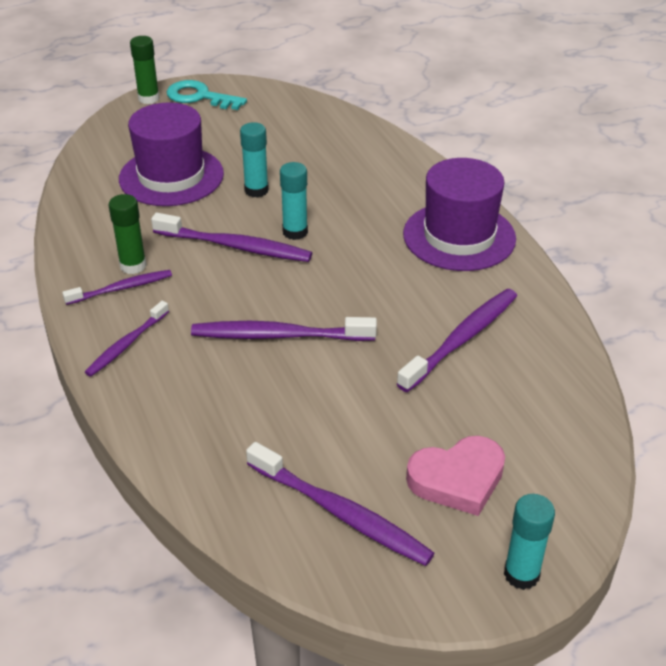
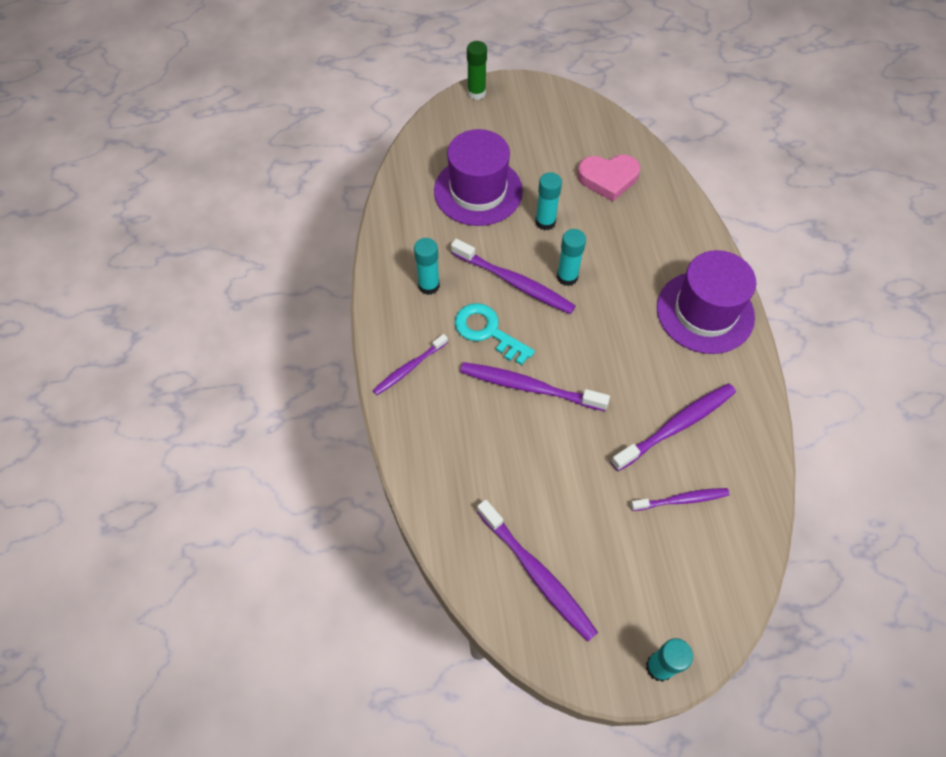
camera: 15 degrees right, 20 degrees up
(121, 288) = (415, 308): purple toothbrush -> purple toothbrush (681, 500)
(133, 266) = (429, 286): green glue stick -> turquoise glue stick
(199, 97) = (520, 99): turquoise key -> turquoise key (487, 331)
(457, 479) = (634, 566): pink heart -> pink heart (608, 179)

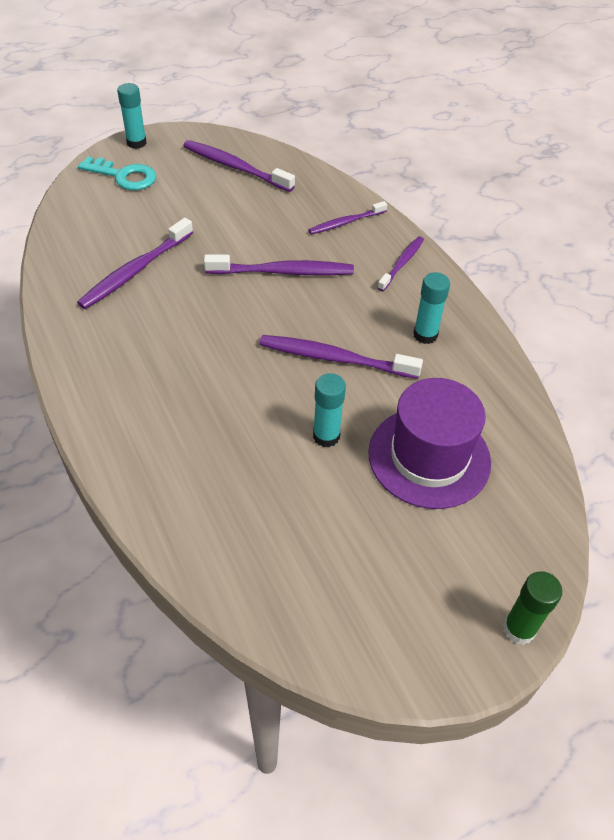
camera: 160 degrees right, 10 degrees down
(487, 331) = (343, 307): turquoise key -> turquoise key (124, 176)
(567, 277) = (278, 377): turquoise glue stick -> none
(608, 179) = (260, 521): pink heart -> none
(681, 500) = (127, 224): purple toothbrush -> purple toothbrush (346, 222)
(705, 312) = (110, 375): purple hat -> none

